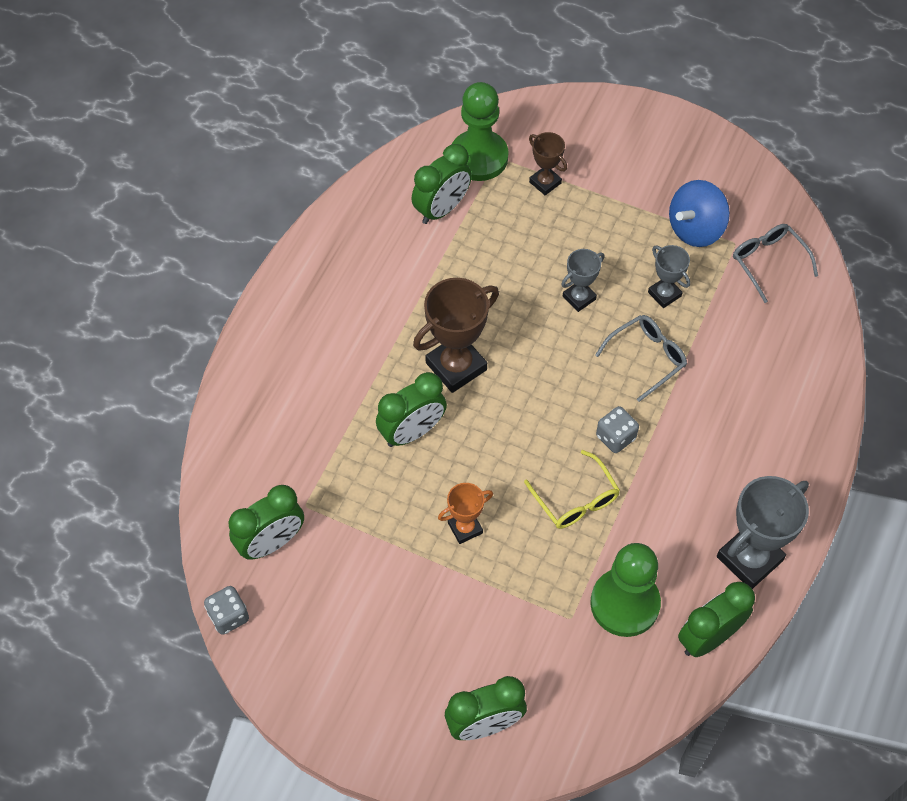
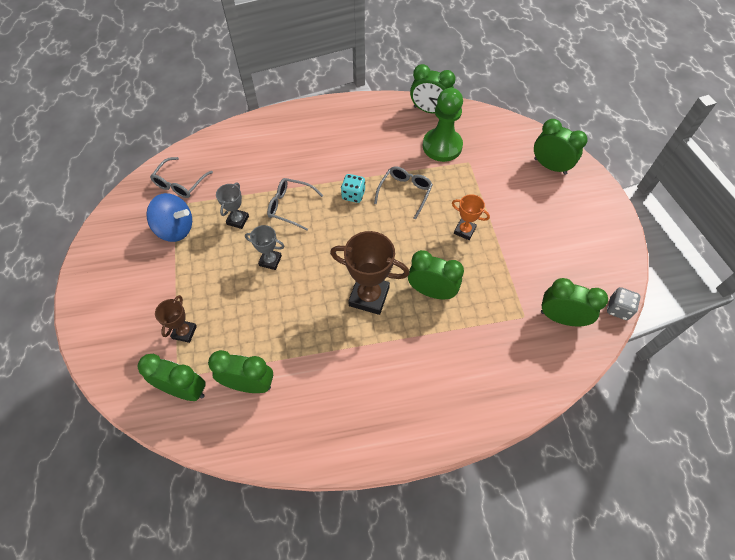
camera: 125 degrees left, 0 degrees up
(479, 157) = (184, 390): green pawn -> green clock
(576, 499) = (405, 192): yellow glasses -> grey glasses
(615, 437) = (353, 195): grey dice -> turquoise dice
(749, 558) = (376, 114): grey trophy -> none

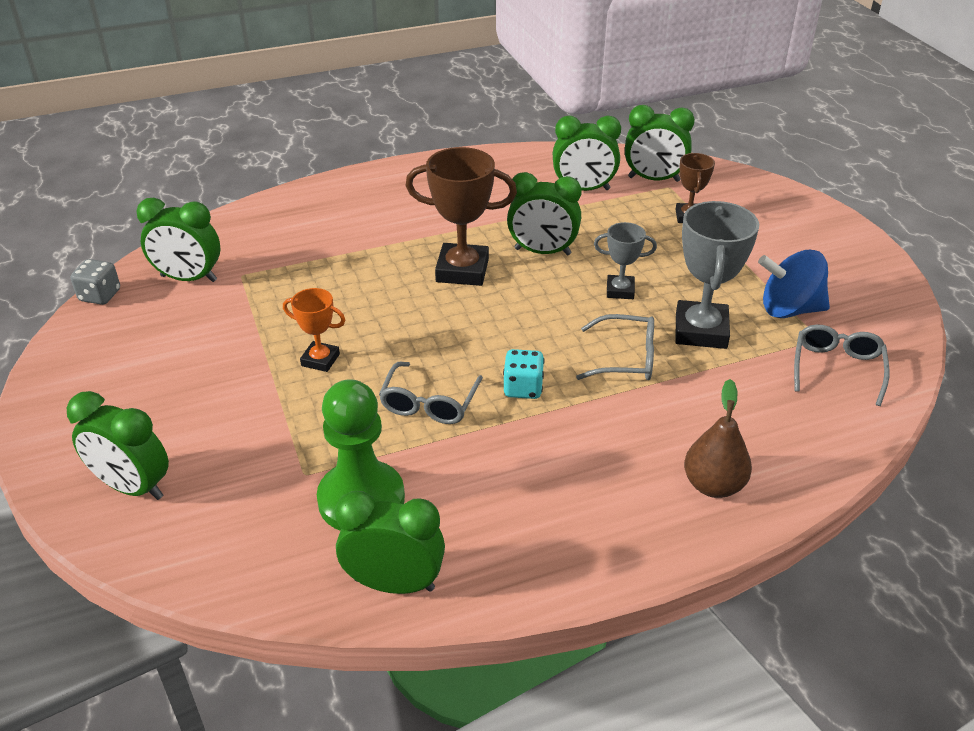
camera: 170 degrees right, 20 degrees down
(238, 220) = (701, 331): grey trophy -> grey trophy, size x1.79
(282, 131) = (713, 485): none -> brown pear
(431, 291) = (373, 284): green clock -> green clock (542, 252)

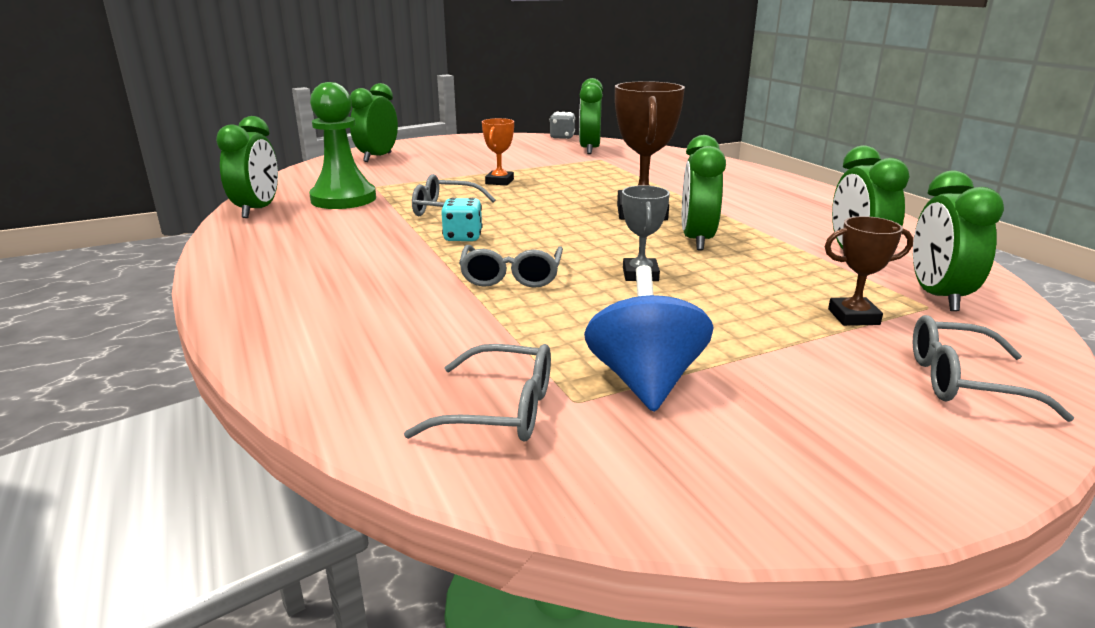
camera: 85 degrees right, 15 degrees down
(701, 331) = (572, 316): grey trophy -> none
(713, 485) = (298, 313): brown pear -> none
(765, 205) = (963, 381): none -> grey glasses

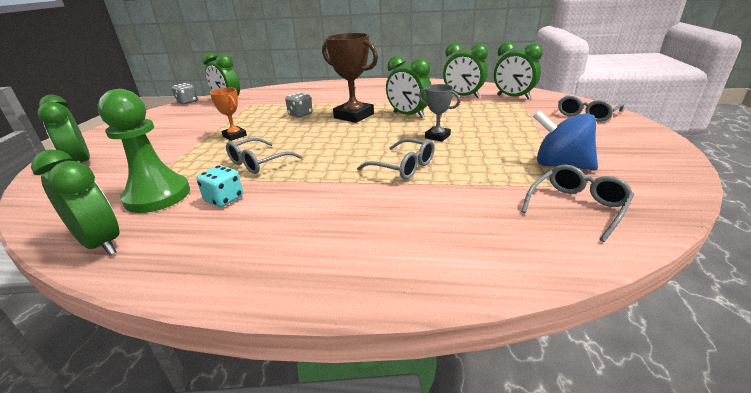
camera: 55 degrees left, 5 degrees up
(463, 237) = (319, 167): turquoise dice -> turquoise dice (224, 199)
(602, 188) = (300, 115): none -> grey dice
(853, 317) = (521, 113): brown trophy -> none

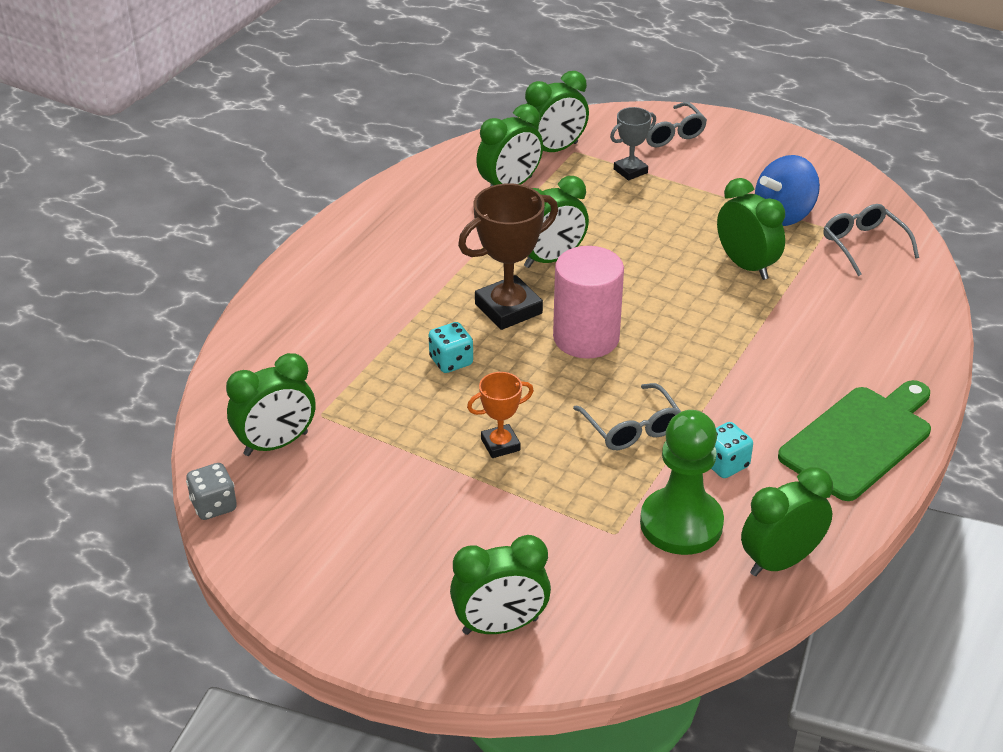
camera: 70 degrees left, 10 degrees up
(268, 257) = (859, 440): none -> green cutting board
(300, 115) = (451, 361): grey dice -> turquoise dice
(341, 136) = (586, 338): none -> pink cylinder
(403, 167) = (723, 313): grey glasses -> none
(437, 136) = (651, 262): grey trophy -> grey trophy (630, 171)
(472, 164) = (746, 266): none -> green clock

